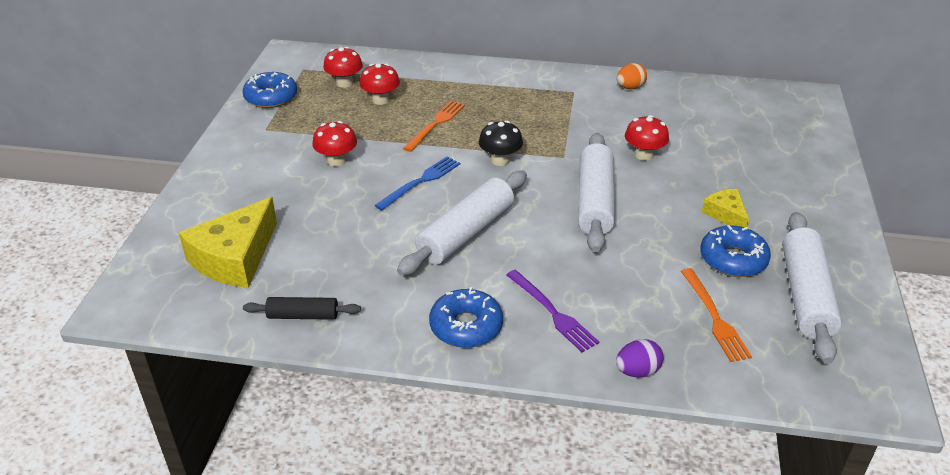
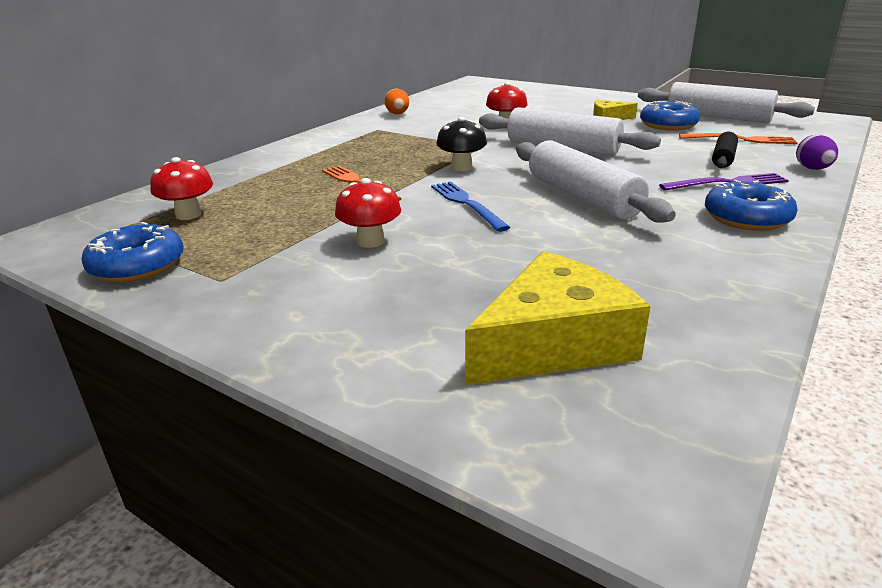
camera: 65 degrees left, 10 degrees down
(235, 257) = (554, 343): yellow cheese -> yellow cheese turned 90 degrees counterclockwise
(303, 315) = (715, 304): black rolling pin -> black rolling pin (723, 158)
(380, 100) = (264, 201): red mushroom -> none

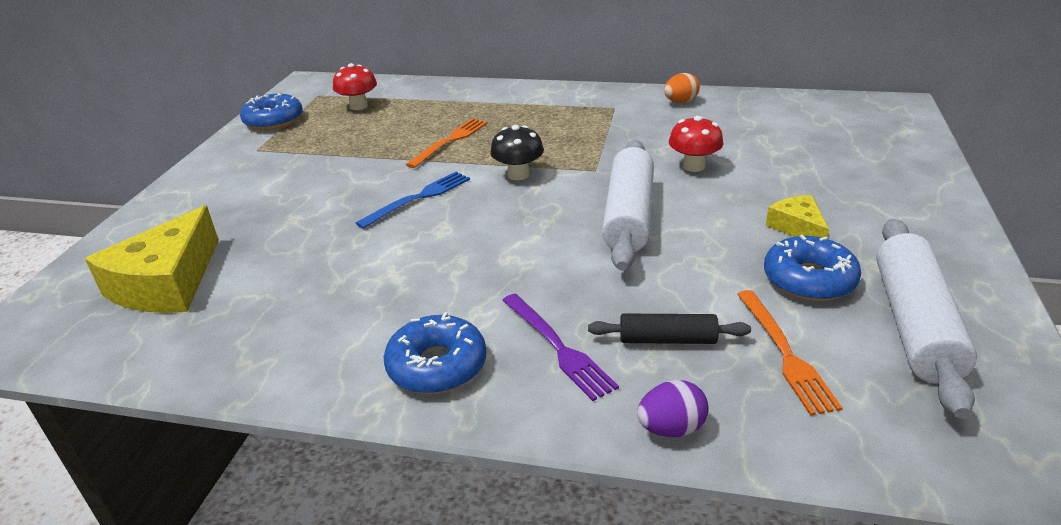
camera: 70 degrees right, 5 degrees up
(370, 241) = (326, 179): red mushroom -> none
(554, 343) = (167, 283): yellow cheese -> yellow cheese turned 75 degrees clockwise
(582, 197) = (461, 253): white rolling pin -> none

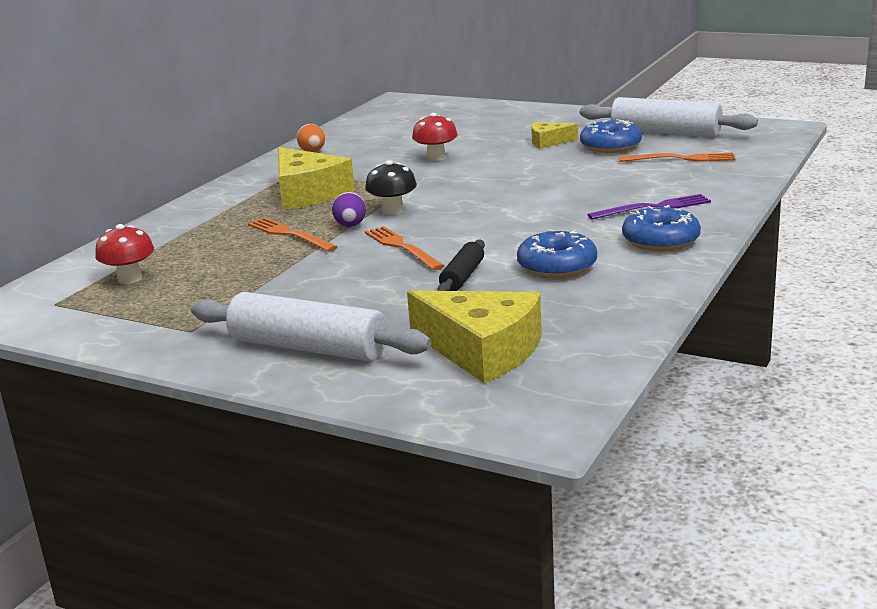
camera: 75 degrees left, 10 degrees down
(274, 121) = (107, 326): blue donut -> blue donut (557, 266)
(418, 198) = (402, 247): blue fork -> orange fork
(557, 126) = (307, 193): none -> yellow cheese
(628, 216) = (496, 180): white rolling pin -> white rolling pin (308, 348)
(667, 339) = (657, 181): black rolling pin -> black rolling pin (462, 277)
(671, 428) = (739, 187): purple egg -> purple egg (350, 226)

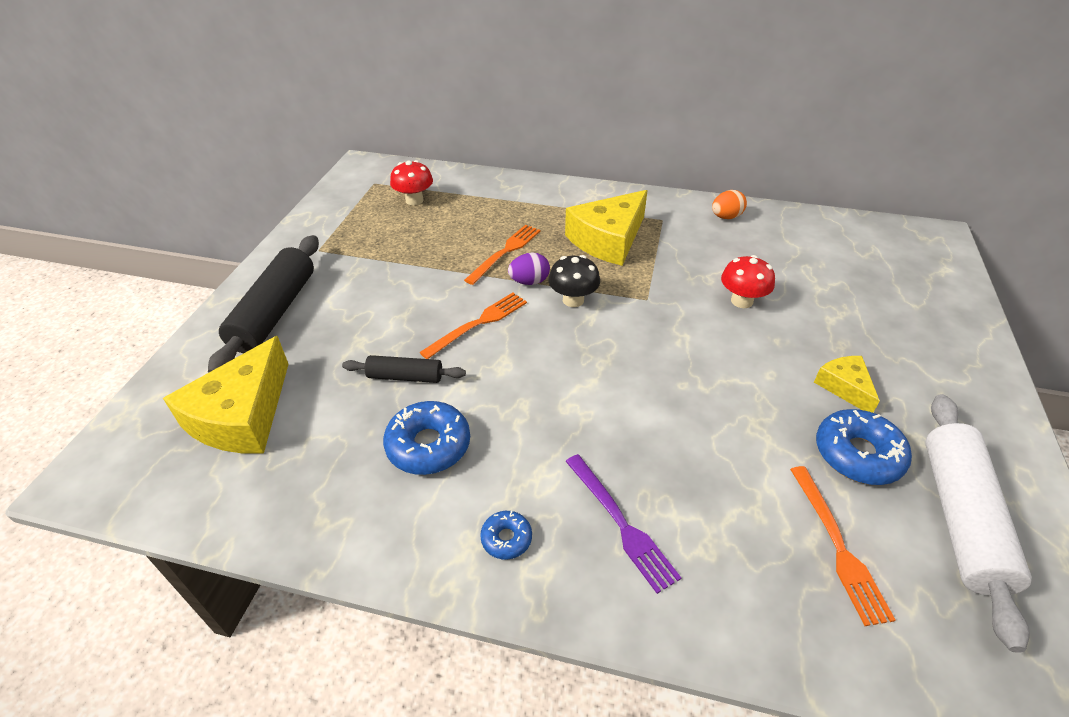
camera: 75 degrees right, 20 degrees up
(308, 348) = (274, 312): white rolling pin -> black rolling pin
(660, 240) = (506, 538): blue donut -> blue donut, size x0.54

